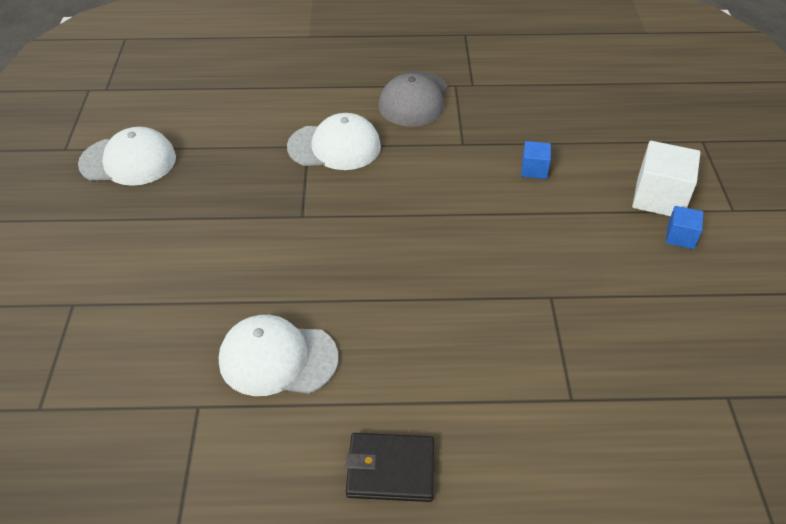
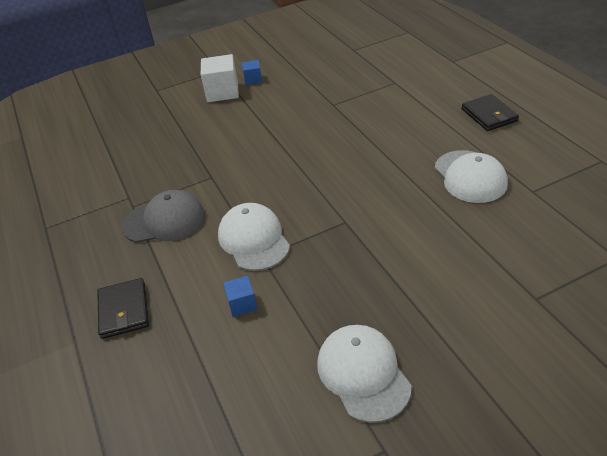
camera: 110 degrees left, 5 degrees down
(317, 61) = (124, 310): none -> black wallet
(534, 169) = (223, 139): blue cube -> blue cube (242, 304)

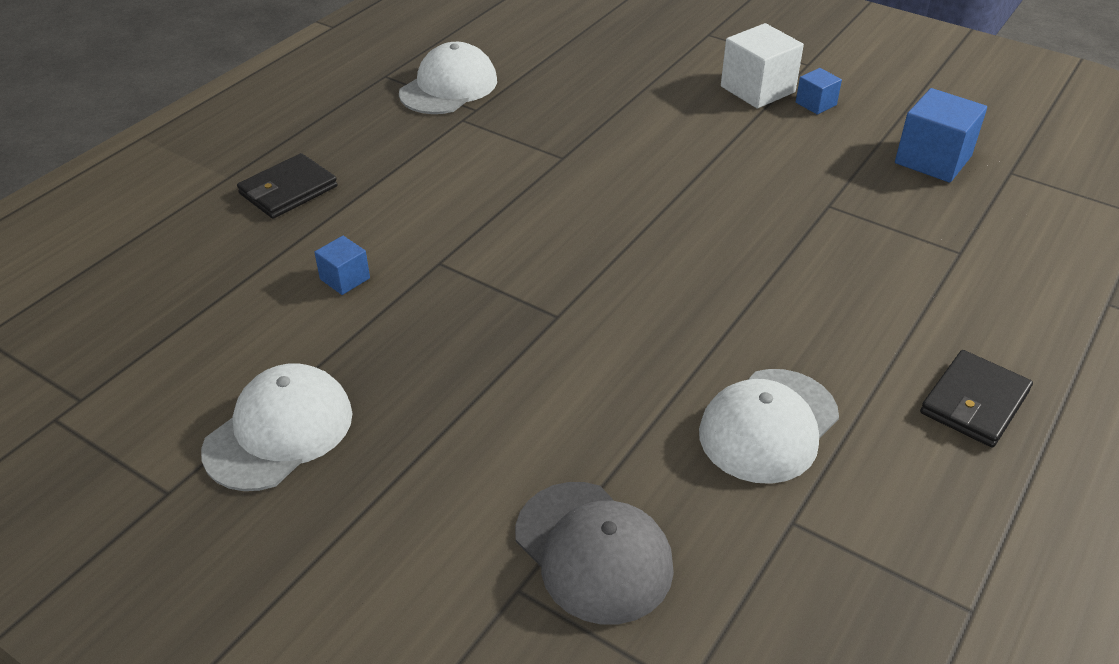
camera: 55 degrees right, 0 degrees up
(164, 221) = (451, 155): grey cap -> grey cap (593, 551)
(254, 240) = (465, 243): white cap -> white cap (449, 87)
(327, 65) = (933, 160): none -> blue cube

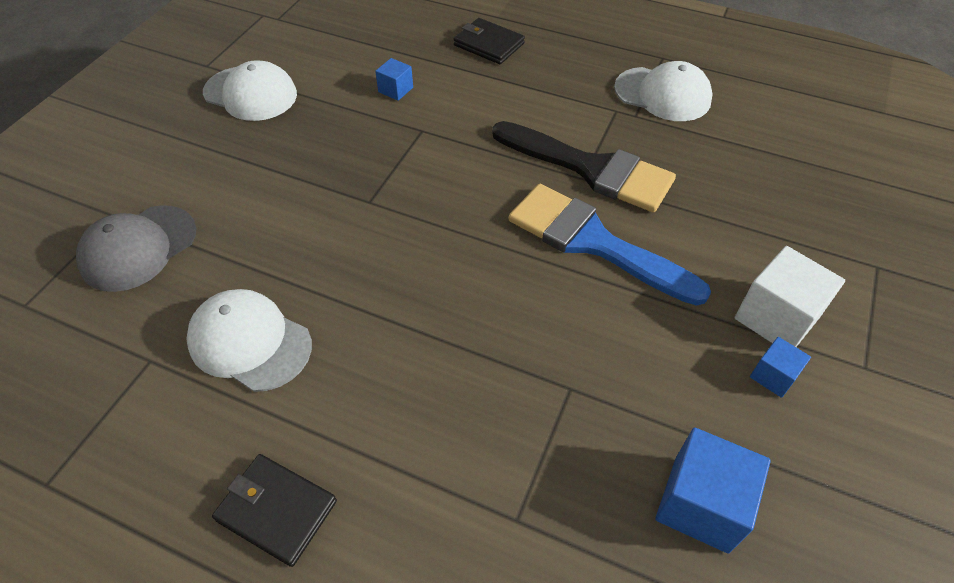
camera: 80 degrees right, 10 degrees up
(550, 149) = (591, 169): none -> black brush
(655, 165) = (593, 242): none -> blue brush

